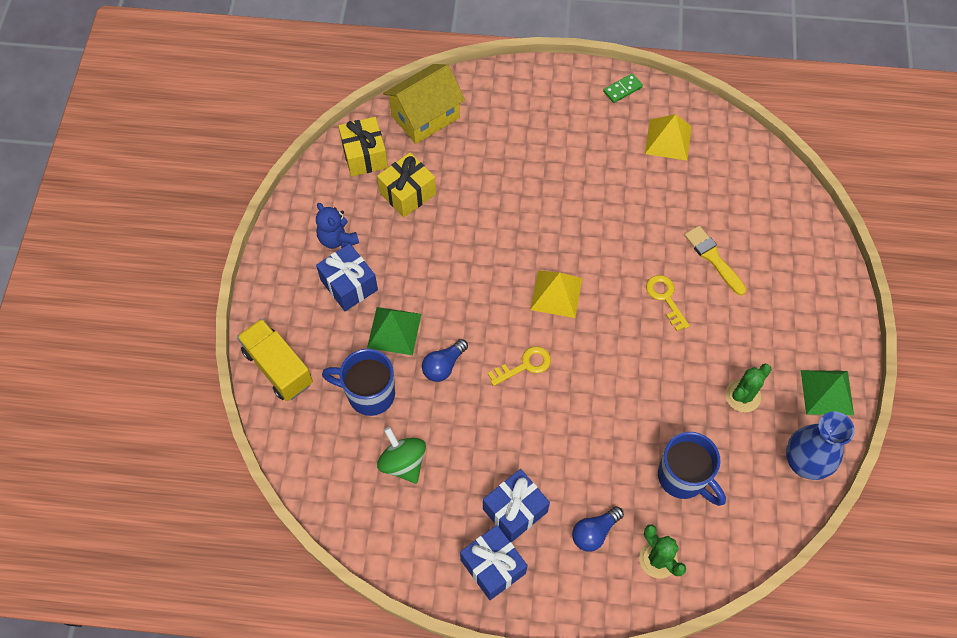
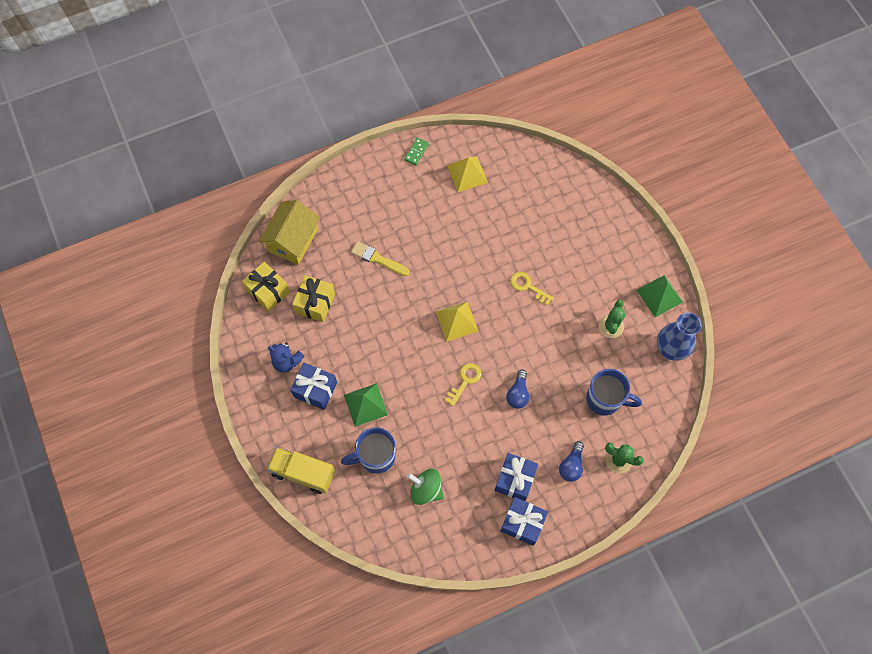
camera: 30 degrees left, 5 degrees up
(443, 366) = (413, 410): blue light bulb -> blue light bulb (518, 393)
(713, 258) = (542, 243): yellow brush -> yellow brush (378, 259)

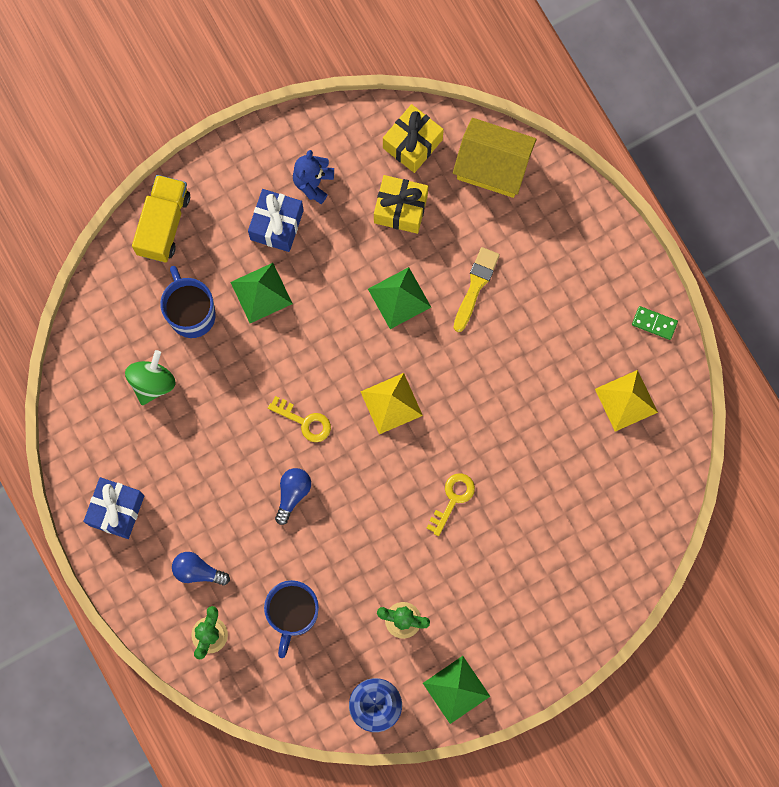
camera: 85 degrees right, 10 degrees up
(380, 309) = (399, 298): none -> green pyramid
(515, 480) = (173, 497): blue gift -> none
(518, 393) = (292, 494): blue light bulb -> blue light bulb turned 105 degrees clockwise

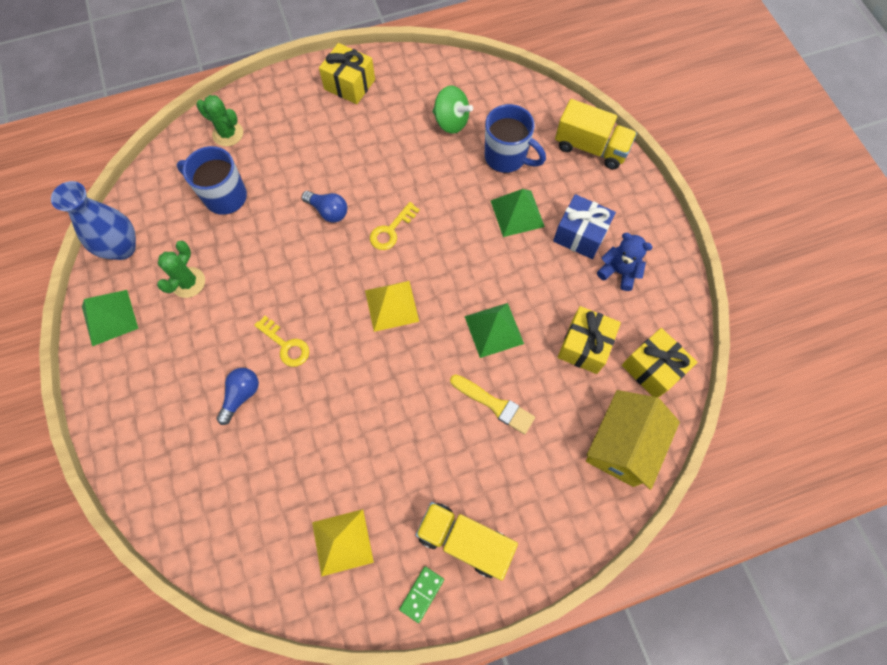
camera: 100 degrees right, 10 degrees down
(116, 510) = (349, 84): blue gift -> yellow gift
(191, 313) = (506, 157): blue mug -> blue mug turned 45 degrees clockwise
(198, 571) = (283, 133): blue light bulb -> blue light bulb (241, 395)
(603, 294) = (464, 540): none -> yellow truck

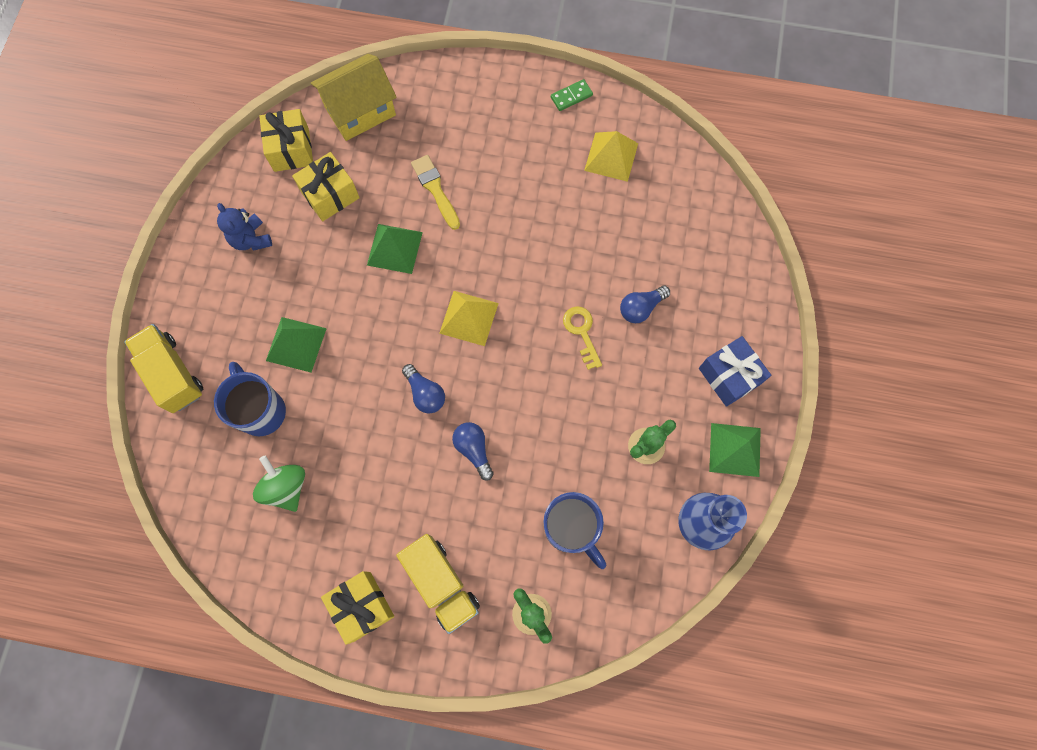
camera: 150 degrees left, 5 degrees up
(391, 230) = (425, 393): yellow key -> blue light bulb
(464, 540) = (520, 112): yellow truck -> yellow truck (441, 583)
(580, 235) = (256, 291): blue gift -> blue gift (729, 376)

